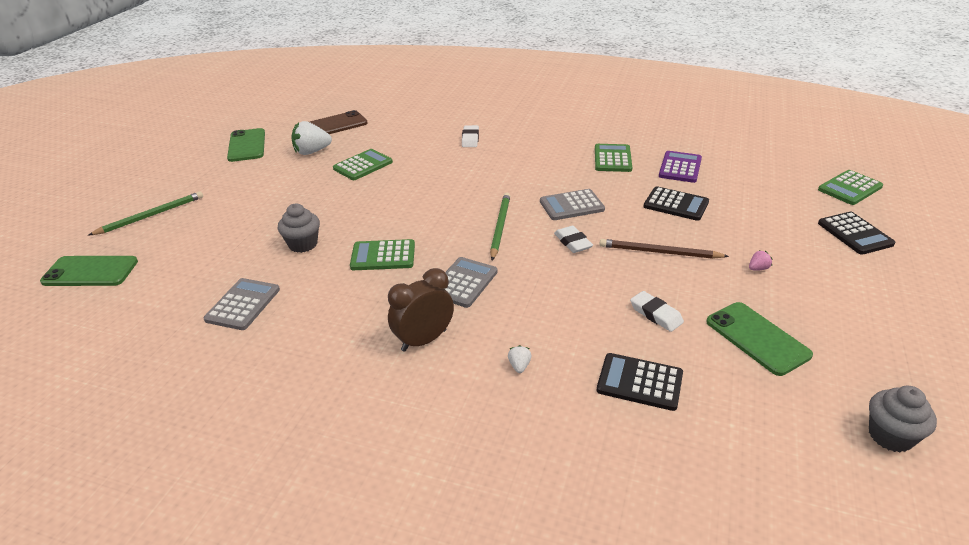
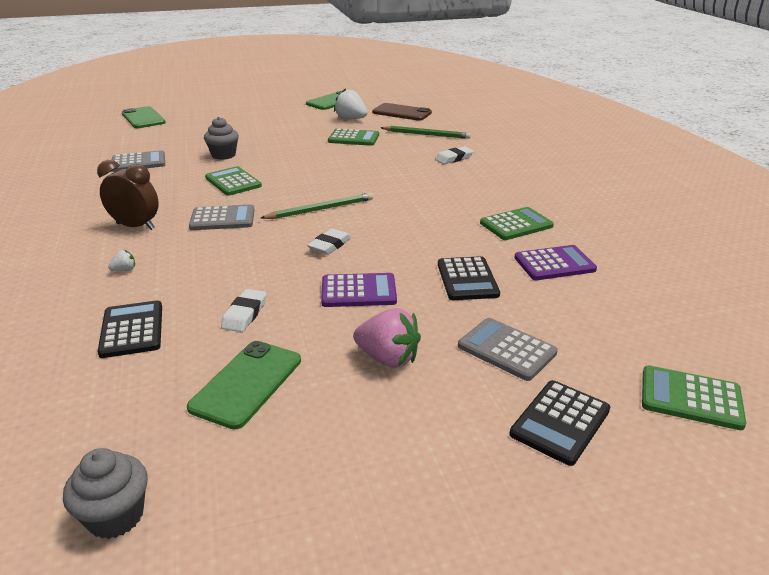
camera: 55 degrees right, 5 degrees down
(151, 215) = (216, 110): green pencil -> green pencil (426, 134)
(571, 206) = (394, 228): grey calculator -> grey calculator (506, 349)
(659, 252) = (358, 291): brown pencil -> purple calculator
(758, 268) = (388, 358): pink strawberry -> pink strawberry, size x2.18

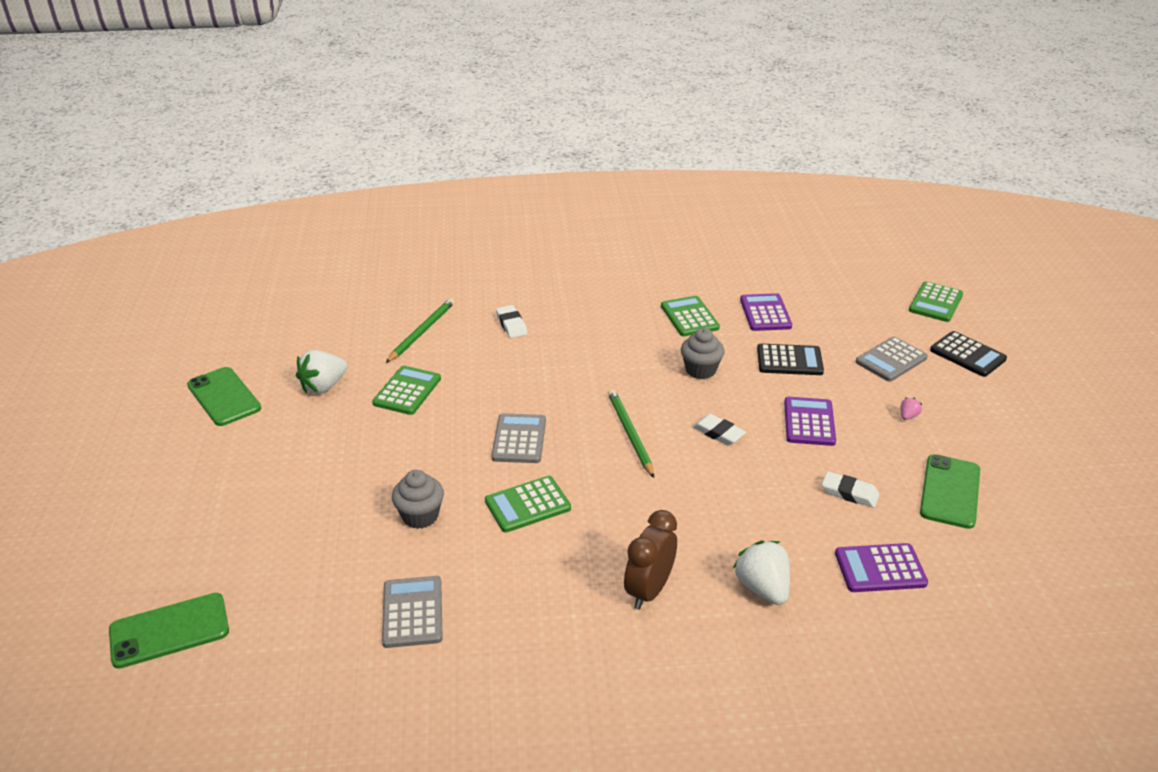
camera: 80 degrees left, 5 degrees up
(116, 516) = (1100, 553): grey cupcake -> grey cupcake (700, 370)
(124, 270) = (762, 588): white strawberry -> white strawberry, size x2.18
(132, 330) = (880, 569): black calculator -> purple calculator
(222, 219) = (640, 512): grey calculator -> grey calculator (519, 439)
(247, 383) = (950, 491): green phone -> green phone turned 75 degrees clockwise
(388, 358) = (908, 416): pink strawberry -> pink strawberry, size x0.46
(401, 113) = (322, 340): brown phone -> none

